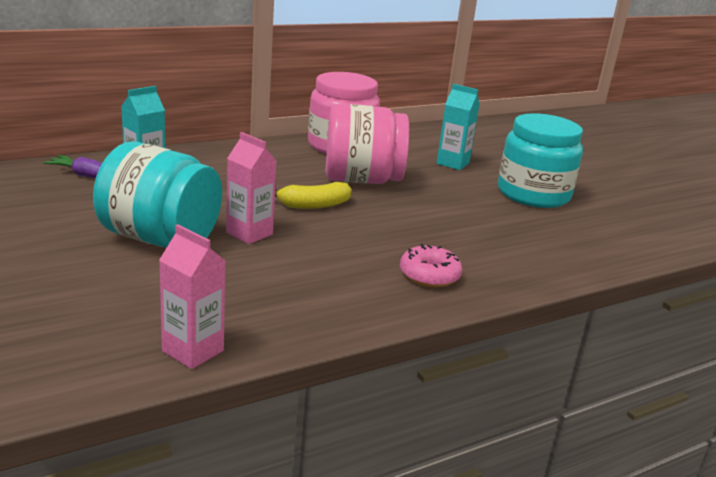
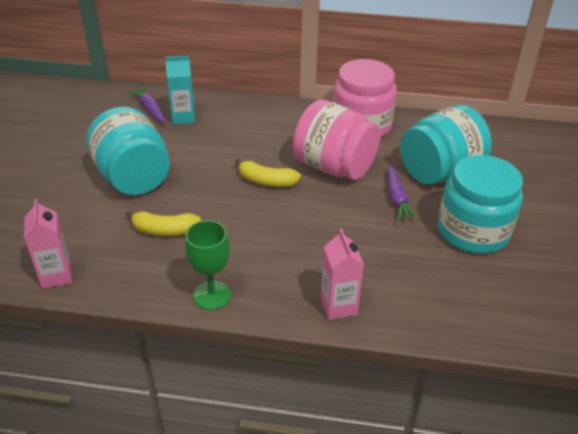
camera: 40 degrees right, 15 degrees up
(249, 233) = (192, 193): pink carton -> pink carton (338, 306)
(265, 271) = (164, 230): none -> yellow banana
(394, 306) = (212, 295): none -> green goblet
(429, 275) = (270, 279): pink donut -> none
(447, 189) = (397, 199): none -> purple carrot
(452, 163) = (439, 172): turquoise carton -> turquoise jar

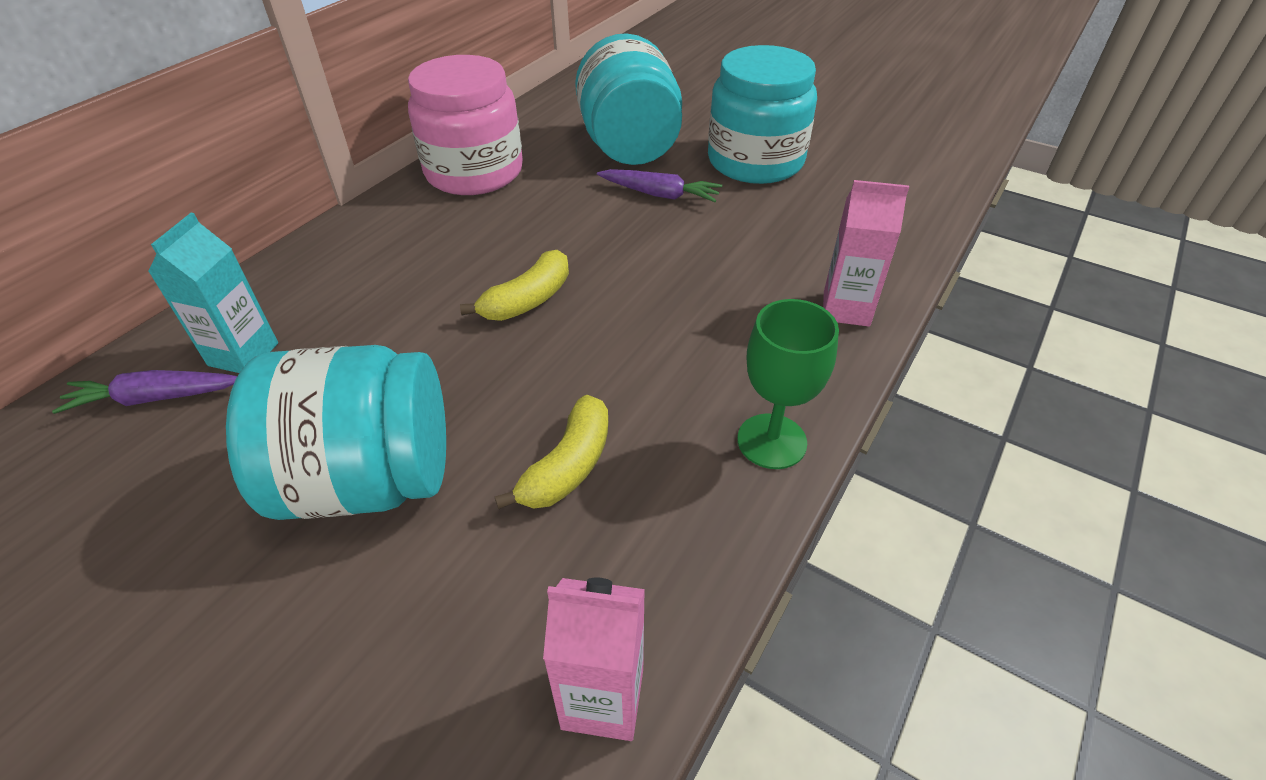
camera: 65 degrees left, 5 degrees up
(334, 167) = (549, 224): pink jar -> none

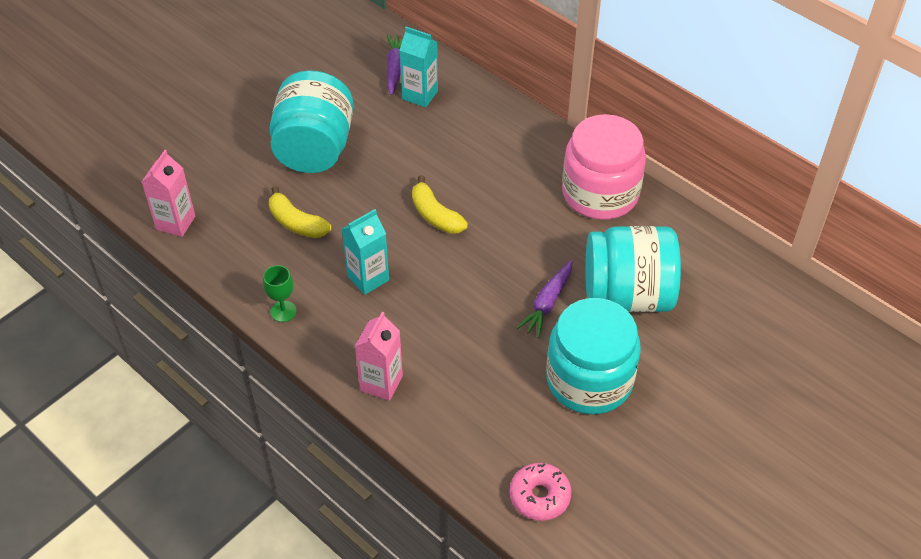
camera: 100 degrees right, 5 degrees up
(668, 351) = (368, 278): none -> turquoise carton
(771, 441) = (283, 311): green goblet -> green goblet, size x0.66
(916, 179) = (539, 496): none -> pink donut

